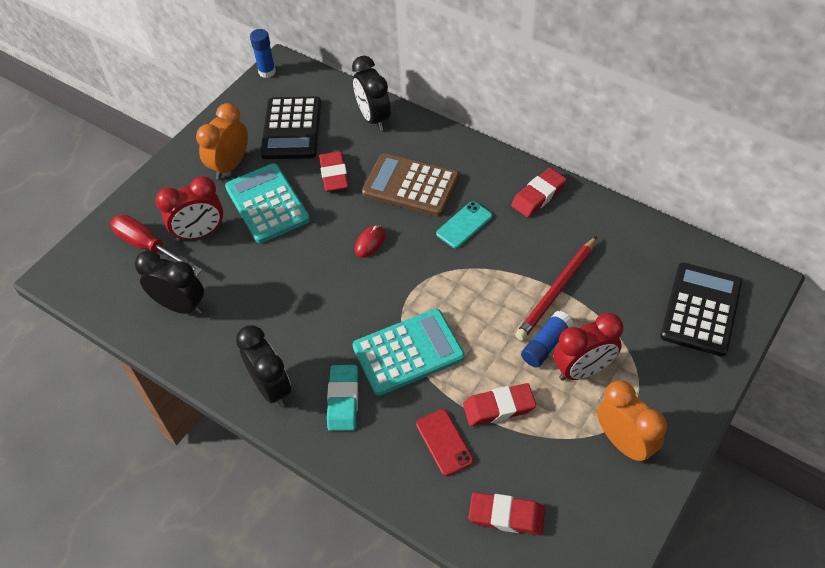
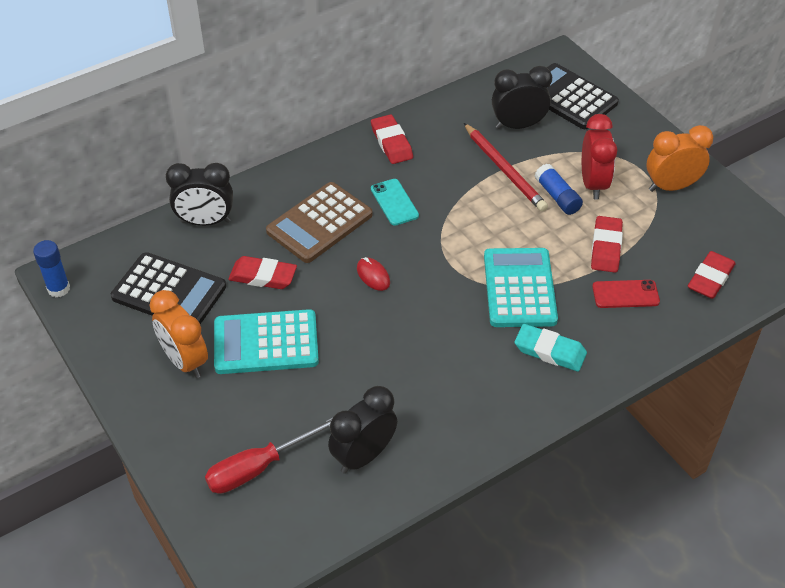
camera: 70 degrees left, 5 degrees down
(200, 233) = (269, 413): red clock -> none
(271, 387) = (509, 403): black clock -> black clock (518, 125)

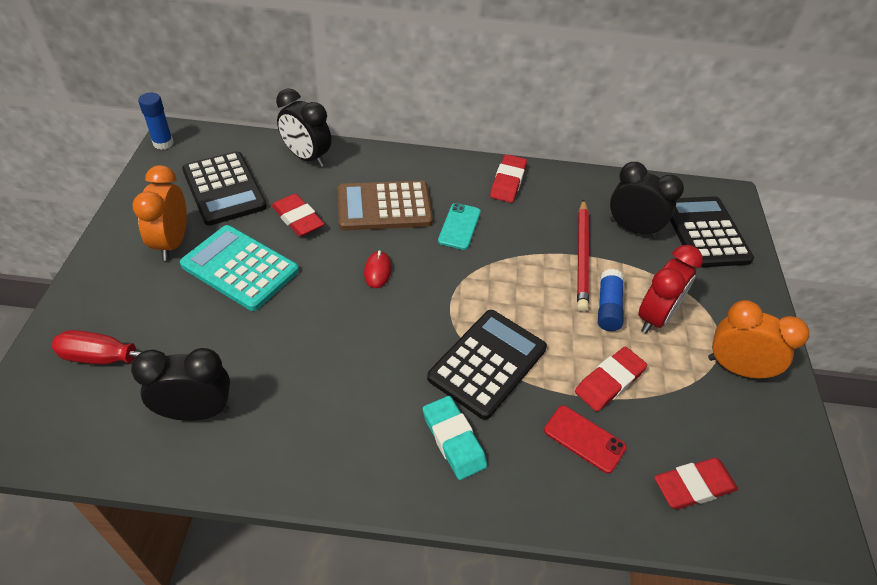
camera: 35 degrees right, 0 degrees up
(519, 288) = (487, 363): turquoise calculator -> black calculator

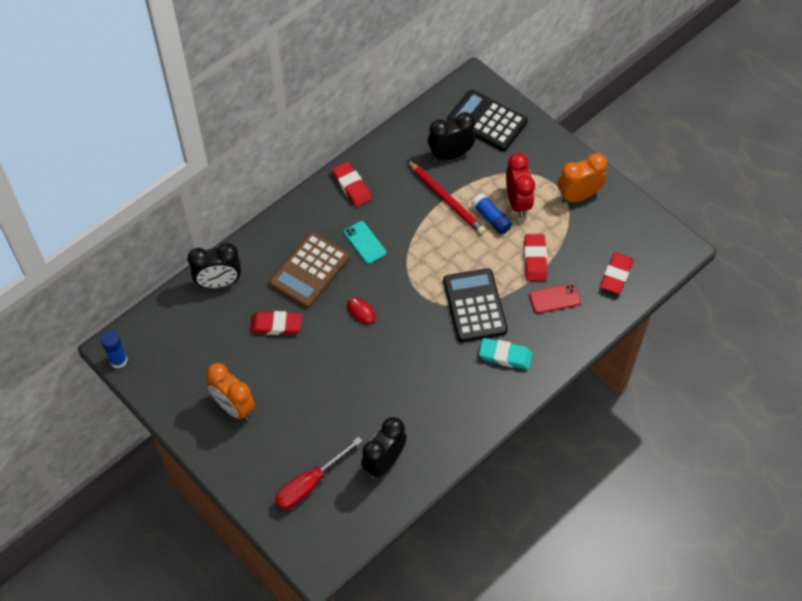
camera: 45 degrees left, 10 degrees up
(224, 189) = (206, 350): black calculator -> none
(240, 268) = (292, 382): turquoise calculator -> none

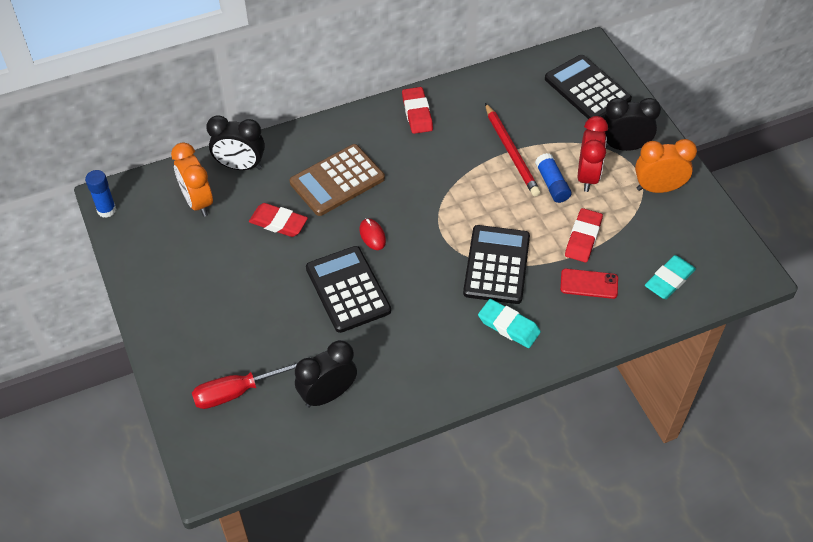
camera: 20 degrees right, 5 degrees down
(234, 407) = (198, 289): orange clock -> orange clock (198, 202)
(361, 366) = (348, 289): none -> black calculator
(365, 242) = (406, 170): turquoise phone -> none
(450, 155) = (534, 111): black clock -> black clock (624, 146)
(616, 275) = (669, 280): red eraser -> turquoise eraser

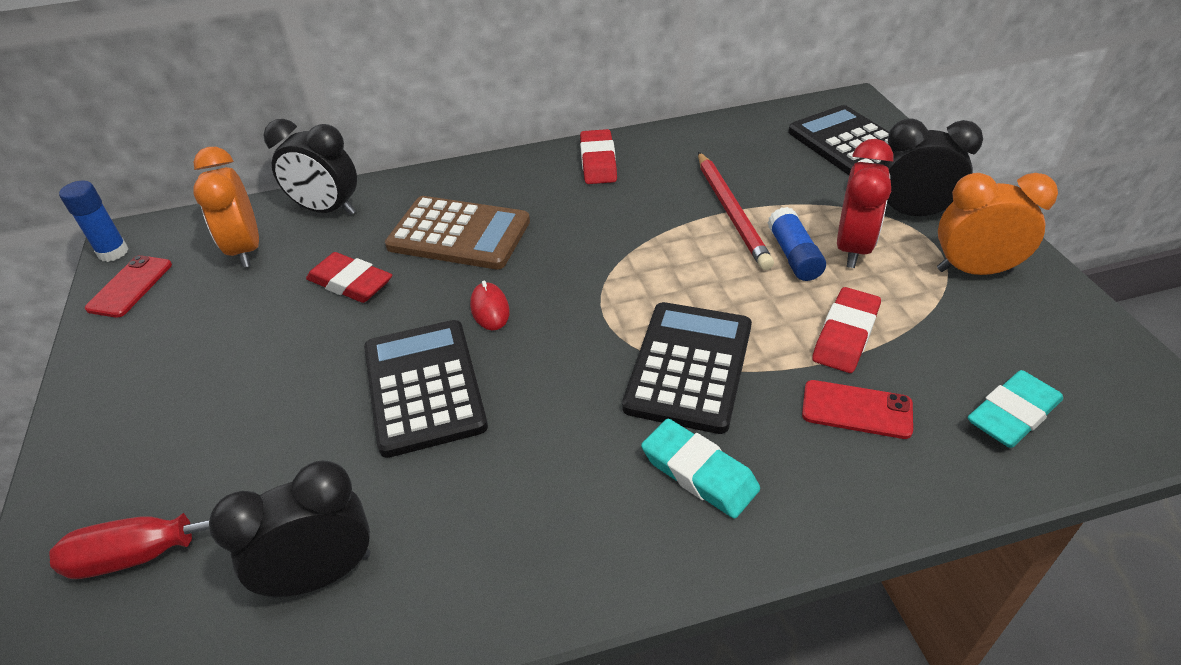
camera: 10 degrees right, 10 degrees down
(133, 235) = (130, 286): none -> red phone
(337, 180) = (459, 234): brown calculator -> brown calculator turned 135 degrees counterclockwise

